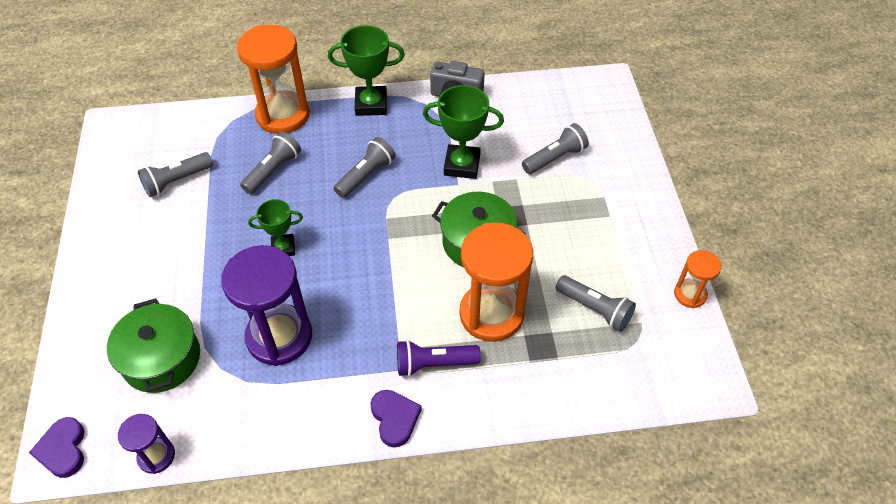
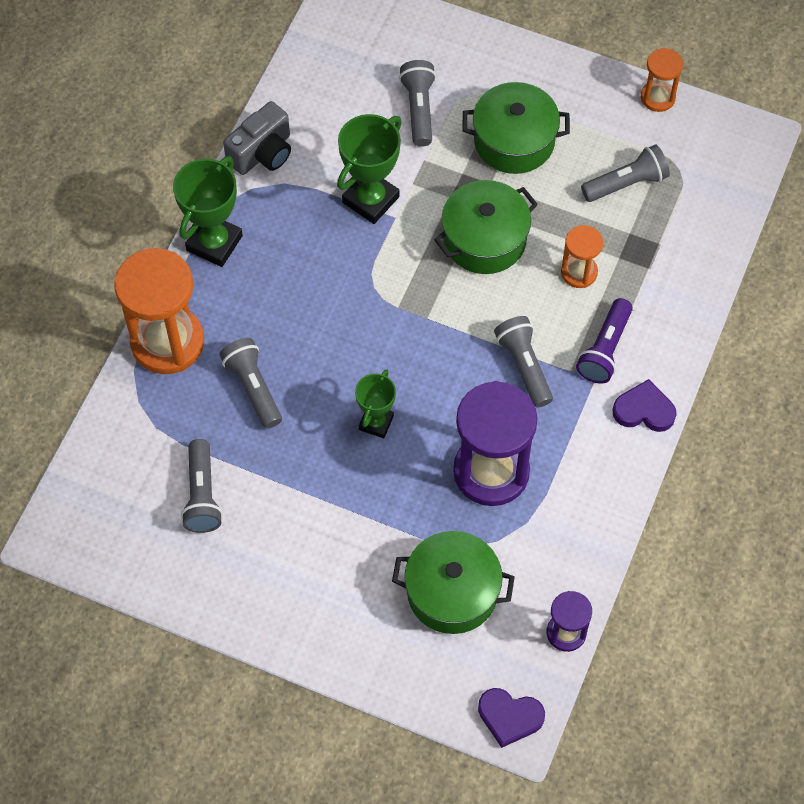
camera: 60 degrees left, 10 degrees up
(366, 175) = (323, 298): grey flashlight -> grey flashlight (524, 366)
(491, 314) = (579, 272): orange hourglass -> orange hourglass, size x0.51
(574, 222) = (514, 141): none -> green pot

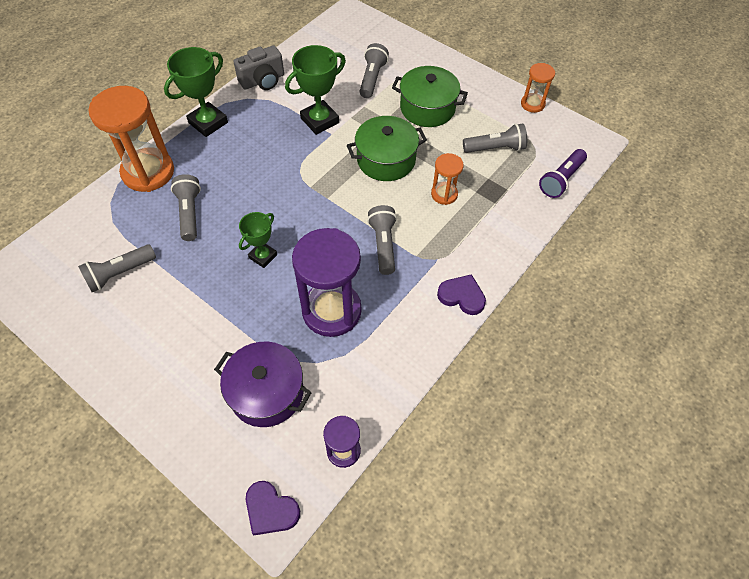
camera: 15 degrees right, 5 degrees down
(202, 495) = (119, 273): grey flashlight -> grey flashlight turned 45 degrees clockwise
(452, 592) = (266, 392): green pot -> purple pot
(605, 349) = (446, 248): purple flashlight -> purple flashlight (561, 180)

